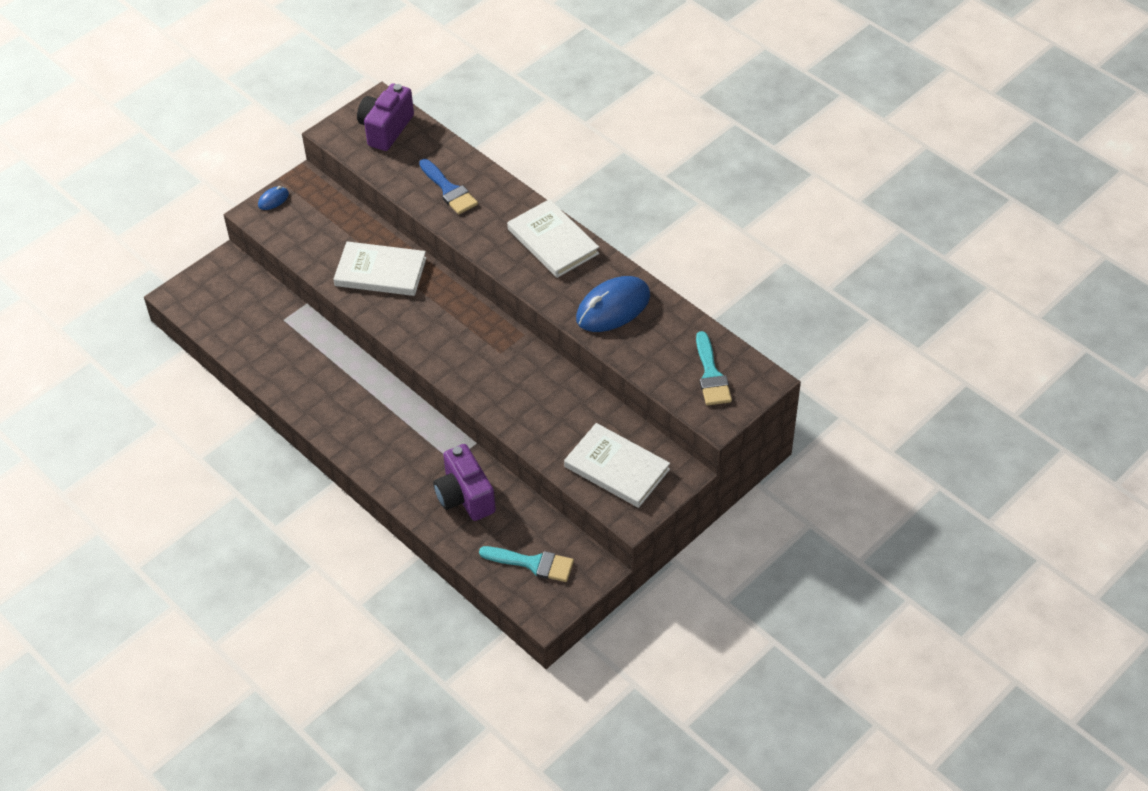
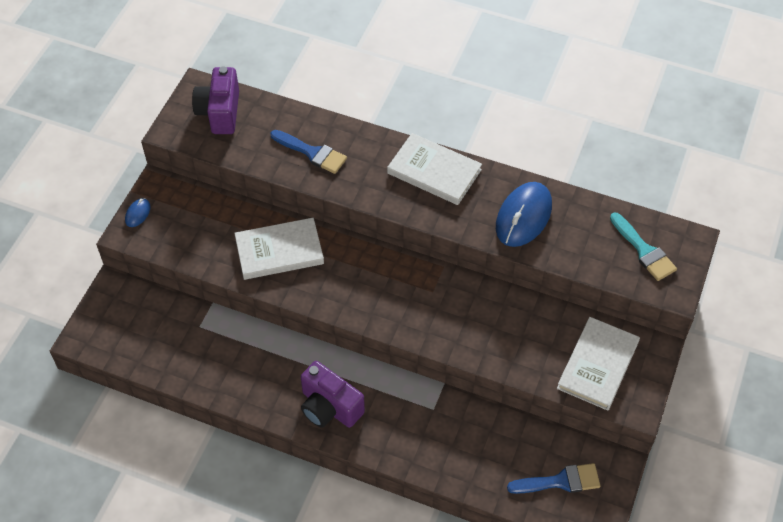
camera: 25 degrees left, 5 degrees up
(465, 496) = (463, 439): purple camera -> purple camera (329, 407)
(532, 563) = (560, 481): turquoise brush -> blue brush
(617, 468) = (597, 365): white book -> white book turned 75 degrees counterclockwise

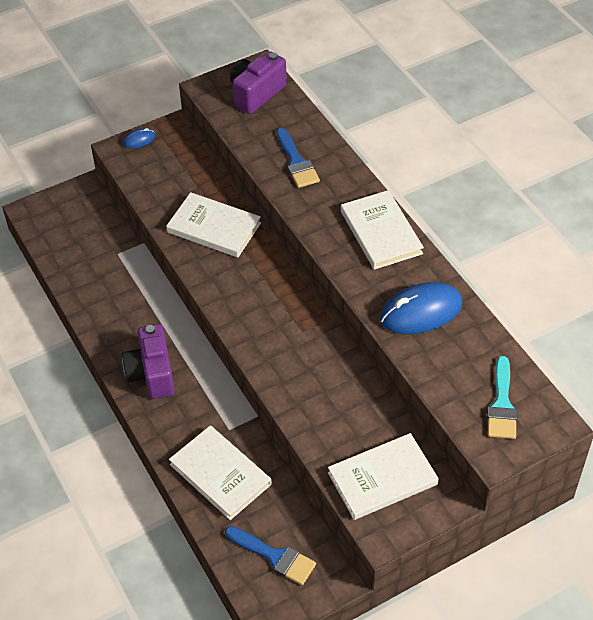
camera: 40 degrees right, 5 degrees down
(461, 449) = (220, 474): none -> white book

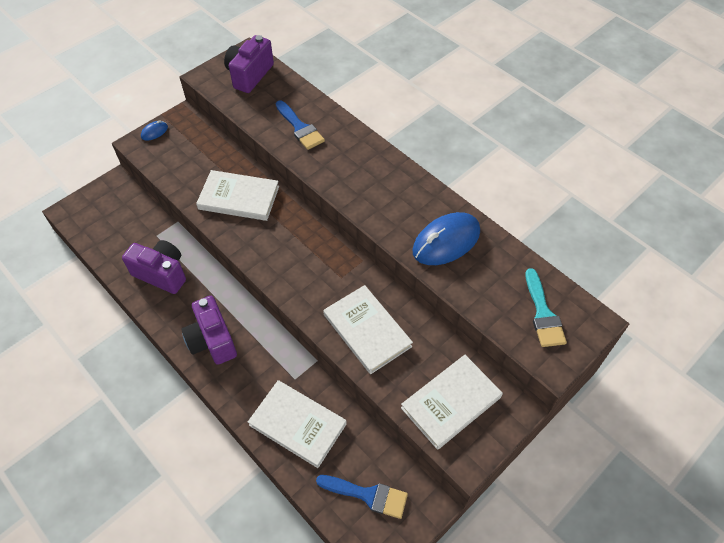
camera: 15 degrees left, 5 degrees up
(114, 295) = (162, 274): none -> purple camera
(381, 232) = (390, 176): white book -> white book (367, 330)

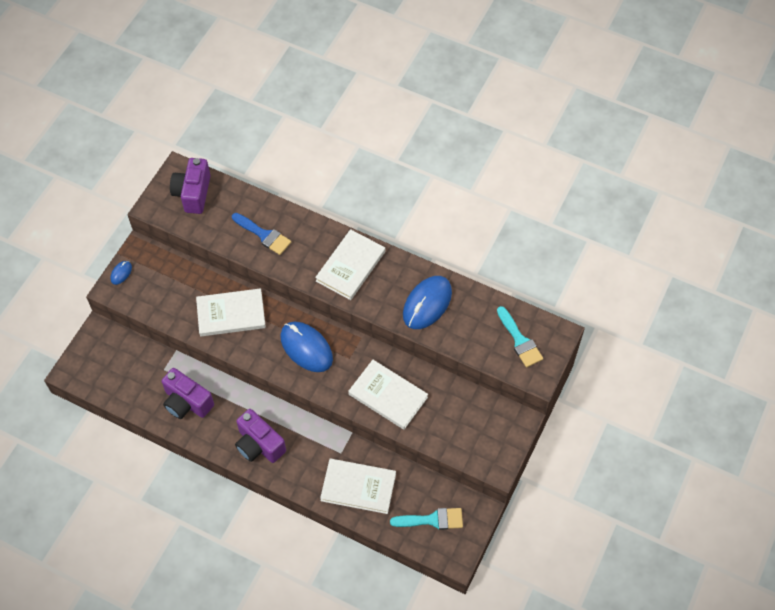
camera: 20 degrees left, 5 degrees up
(162, 274) = (187, 402): purple camera -> purple camera turned 150 degrees counterclockwise
(300, 253) = (306, 348): none -> blue mouse
(367, 495) = (432, 520): blue brush -> turquoise brush
(451, 402) = (472, 430): white book -> white book (350, 266)

